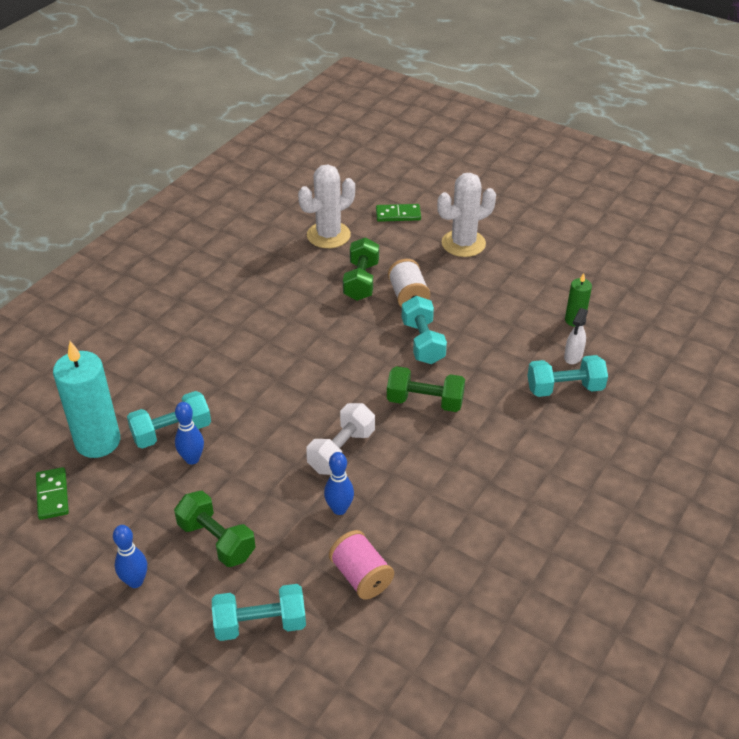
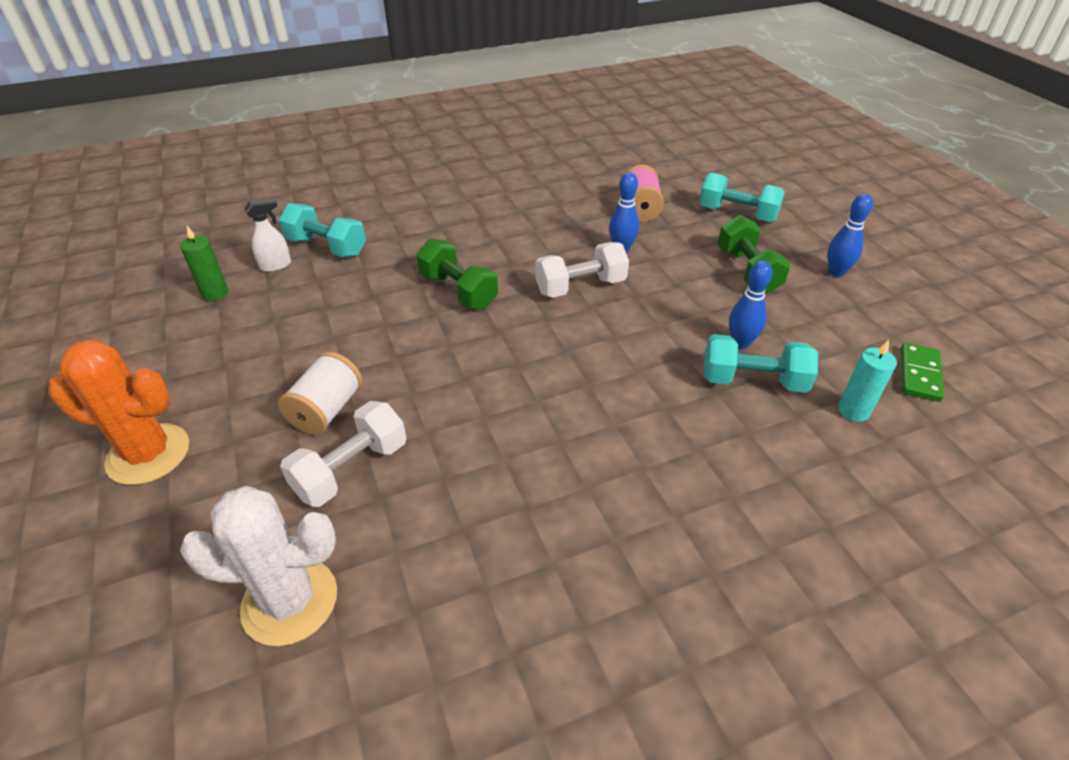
camera: 145 degrees left, 0 degrees up
(98, 441) = (853, 410): turquoise candle -> turquoise candle, size x0.50
(361, 281) = (351, 469): green dumbbell -> white dumbbell
(398, 215) = (135, 577): green domino -> none
(422, 342) = (386, 346): turquoise dumbbell -> none
(463, 243) = (148, 454): white cactus -> orange cactus

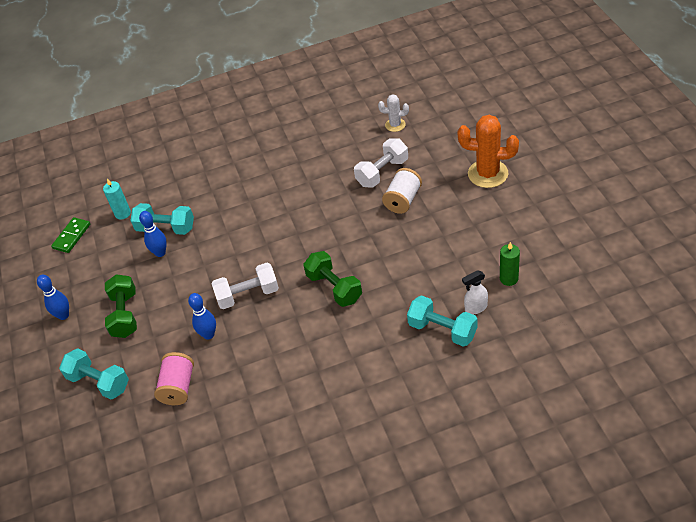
camera: 170 degrees left, 5 degrees up
(290, 601) = (395, 125): white cactus -> white cactus, size x0.54

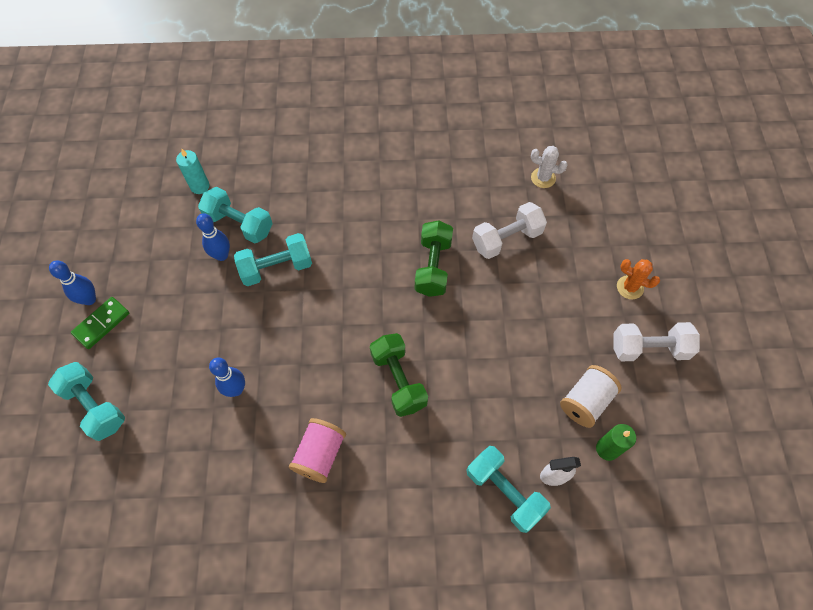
camera: 10 degrees right, 15 degrees up
(72, 236) = (135, 196): green domino -> green domino (102, 324)
(125, 315) = (155, 325): green dumbbell -> green dumbbell (433, 267)
(178, 387) = (178, 449): pink spool -> pink spool (320, 454)
(208, 247) = (276, 268): none -> turquoise dumbbell
(248, 295) = (298, 351): white dumbbell -> white dumbbell (649, 348)
(403, 200) = (518, 287): white spool -> white spool (585, 401)
(488, 174) = (630, 287): orange cactus -> orange cactus, size x0.54

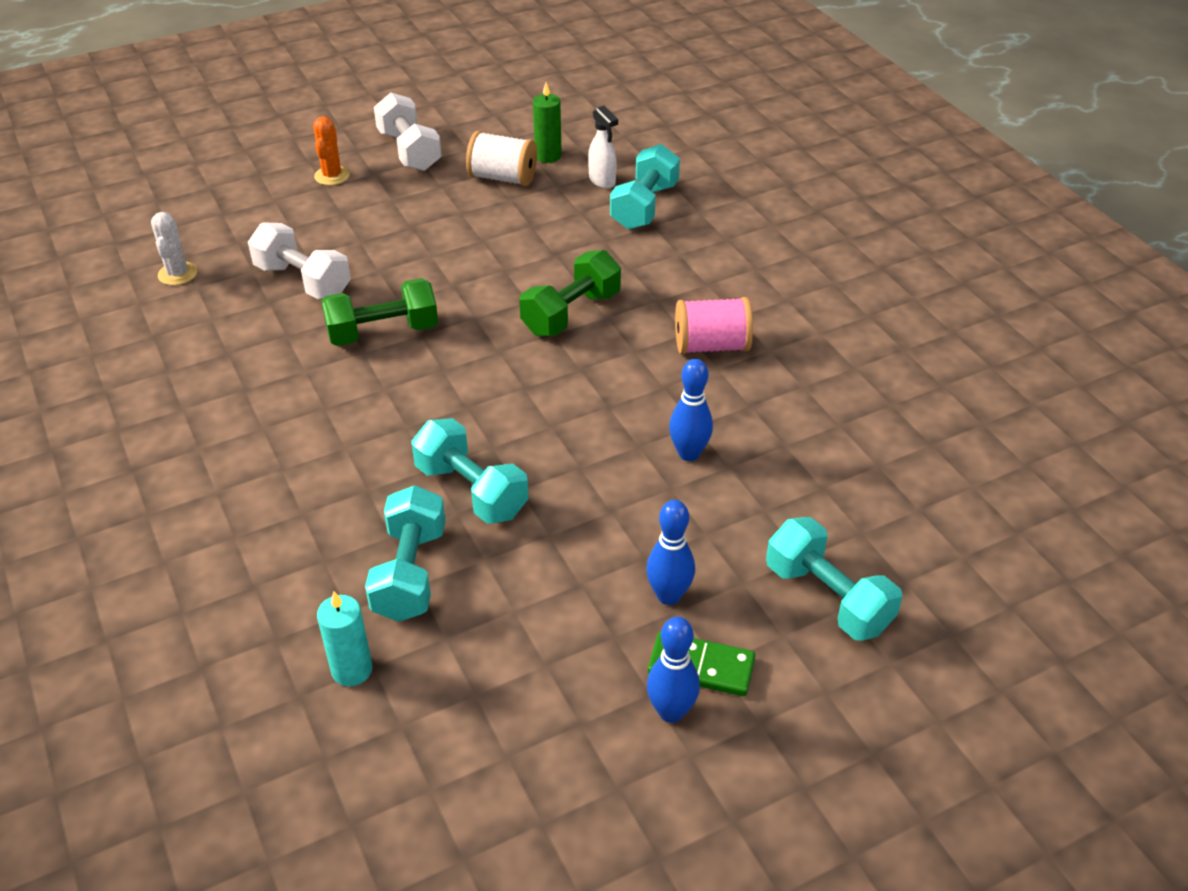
camera: 115 degrees left, 20 degrees down
(95, 406) = (827, 598): turquoise dumbbell -> turquoise dumbbell turned 60 degrees counterclockwise
(222, 255) = (484, 568): blue bowling pin -> blue bowling pin (668, 595)

